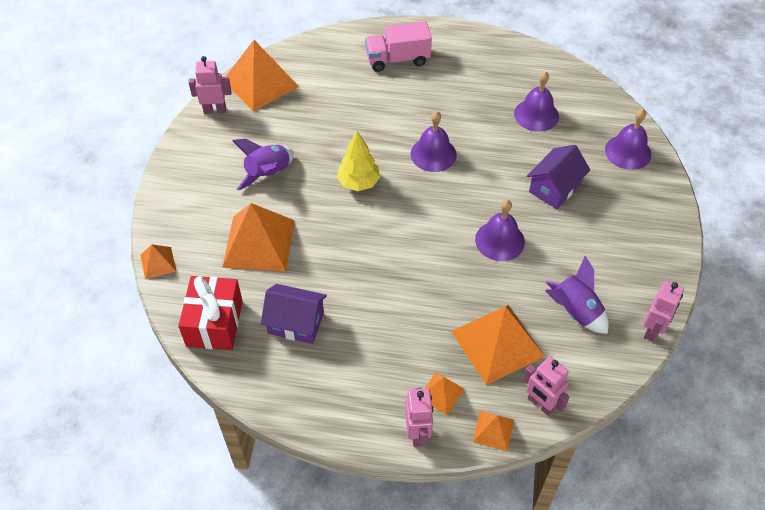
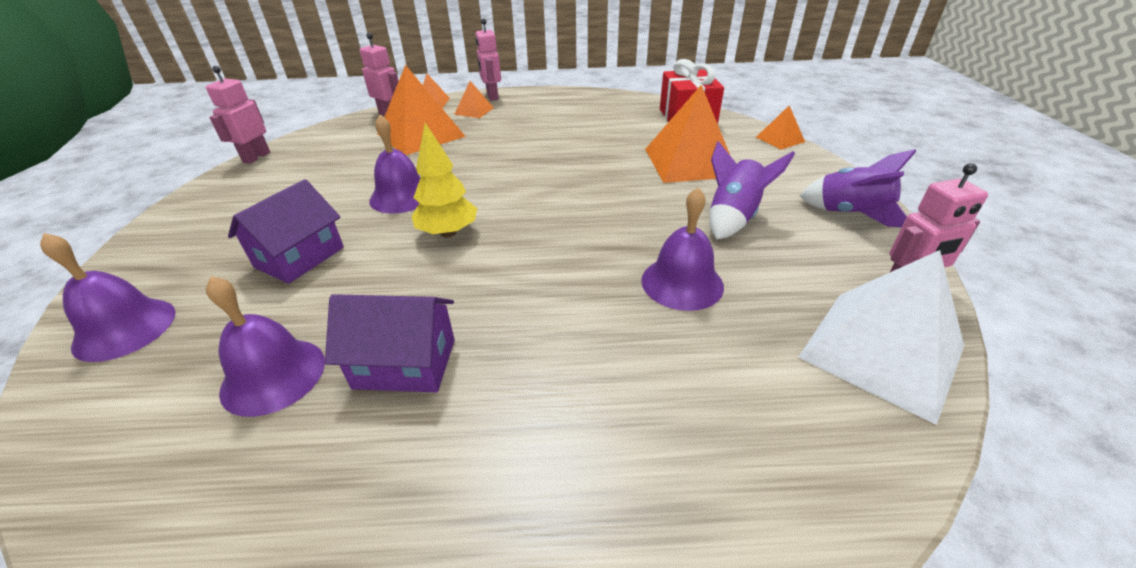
camera: 170 degrees right, 15 degrees down
(260, 83) = (881, 351): orange pyramid -> white pyramid
(296, 323) = (614, 125): purple house -> purple house (405, 363)
(358, 183) = (599, 225): yellow tree -> yellow tree (448, 233)
(397, 59) = (607, 479): pink truck -> none
(433, 154) = (492, 275): purple bell -> purple bell (682, 283)
(574, 311) = (333, 159): purple rocket -> purple rocket (851, 214)

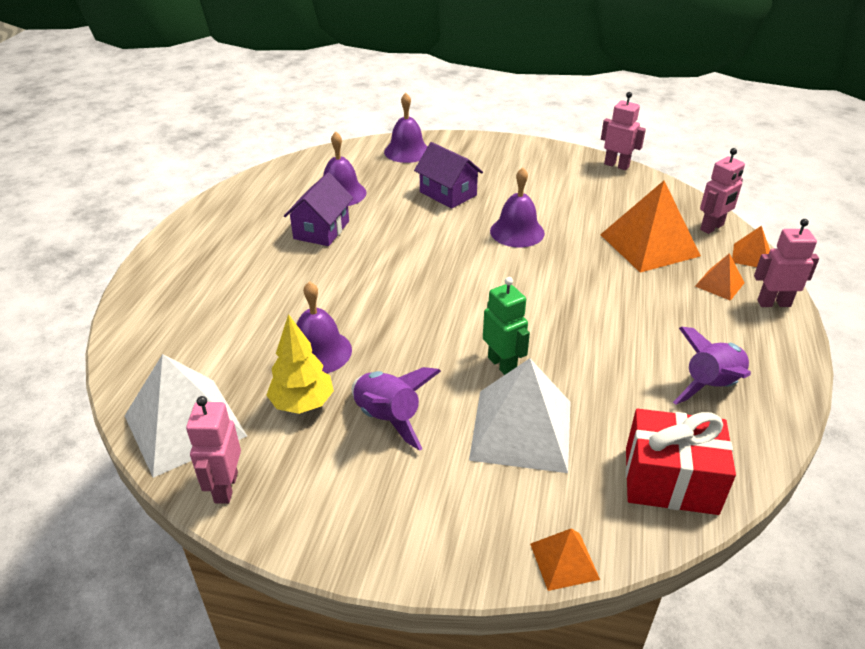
camera: 105 degrees right, 0 degrees up
(448, 233) = (448, 251): yellow tree -> yellow tree (302, 404)
(623, 177) = (502, 364): none -> green robot
(689, 162) = (521, 429): orange pyramid -> white pyramid
(851, 214) = (346, 521): purple rocket -> purple rocket (711, 386)

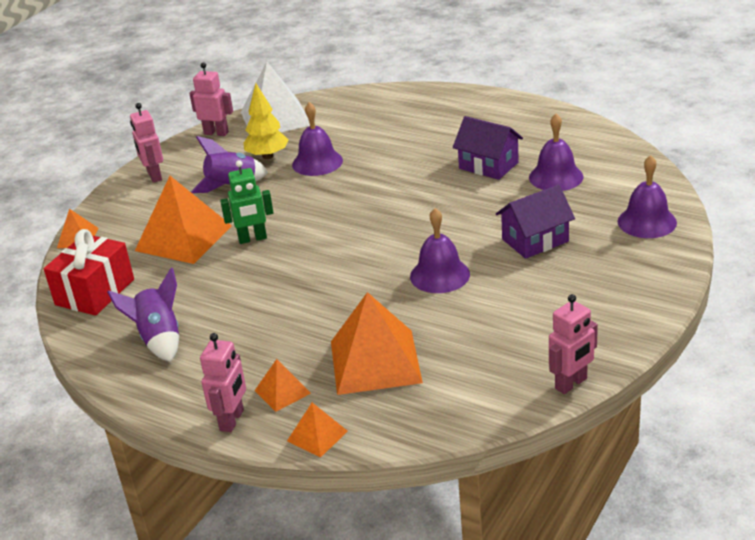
camera: 110 degrees right, 5 degrees down
(521, 429) = (183, 238): white pyramid -> orange pyramid
(712, 227) = (388, 424): pink robot -> pink robot (154, 176)

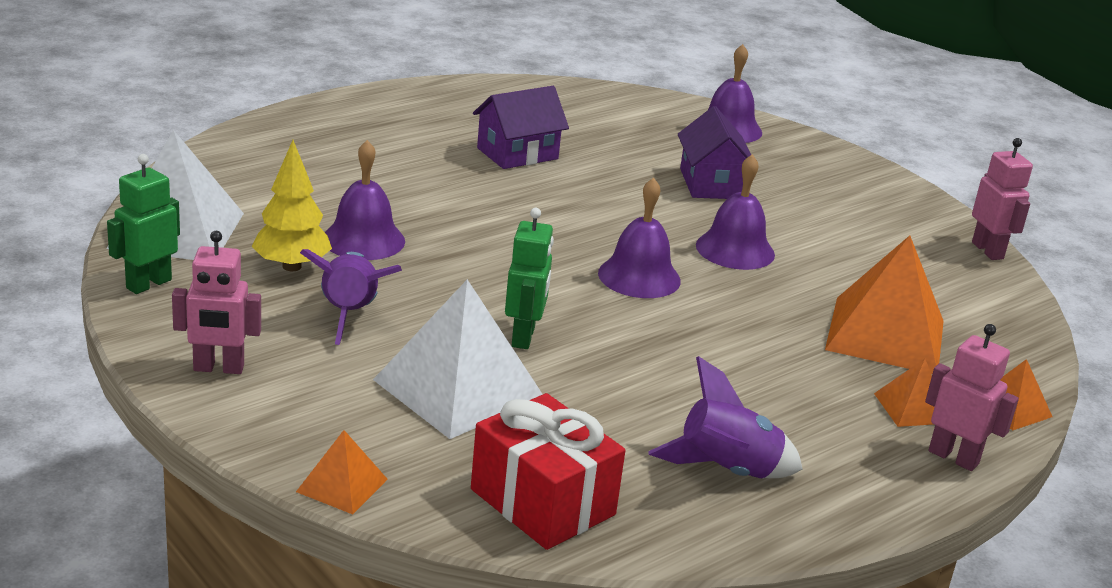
camera: 75 degrees left, 5 degrees down
(183, 238) = (459, 388): orange pyramid -> white pyramid
(216, 133) = (148, 284): pink robot -> green robot
(556, 177) = (588, 133): purple bell -> purple bell (639, 276)

